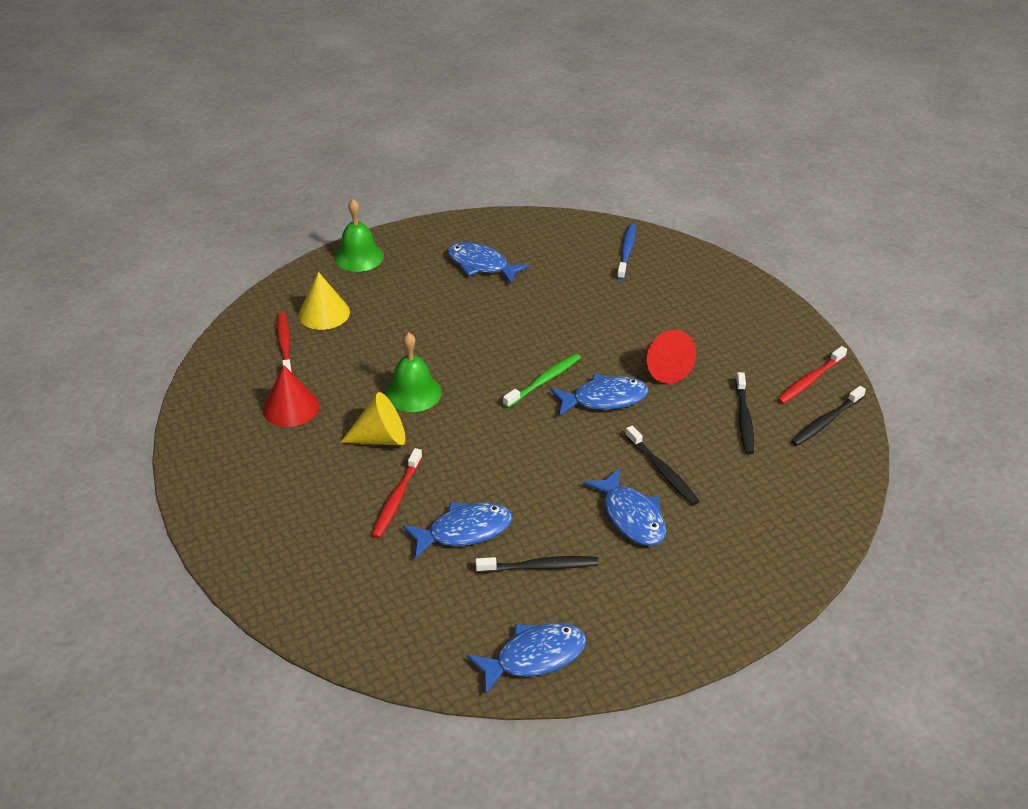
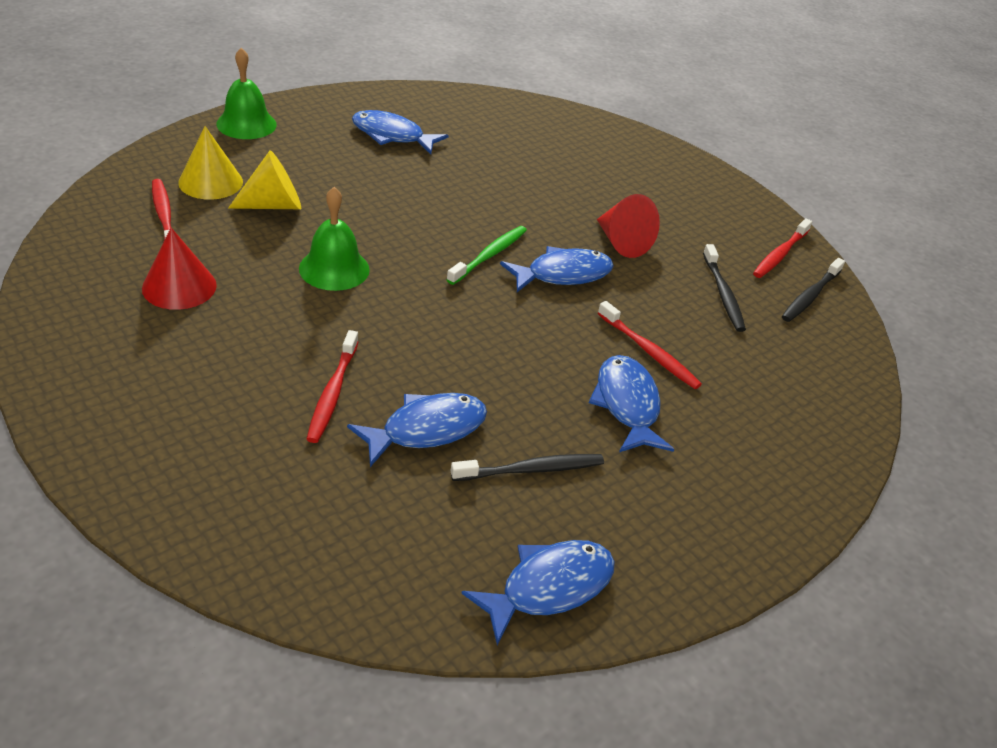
camera: 15 degrees left, 0 degrees up
(381, 438) = (302, 321): yellow cone -> yellow cone (274, 205)
(626, 251) = (550, 126): blue toothbrush -> none
(631, 516) = (627, 405): blue fish -> blue fish turned 150 degrees counterclockwise
(662, 471) = (649, 352): black toothbrush -> red toothbrush

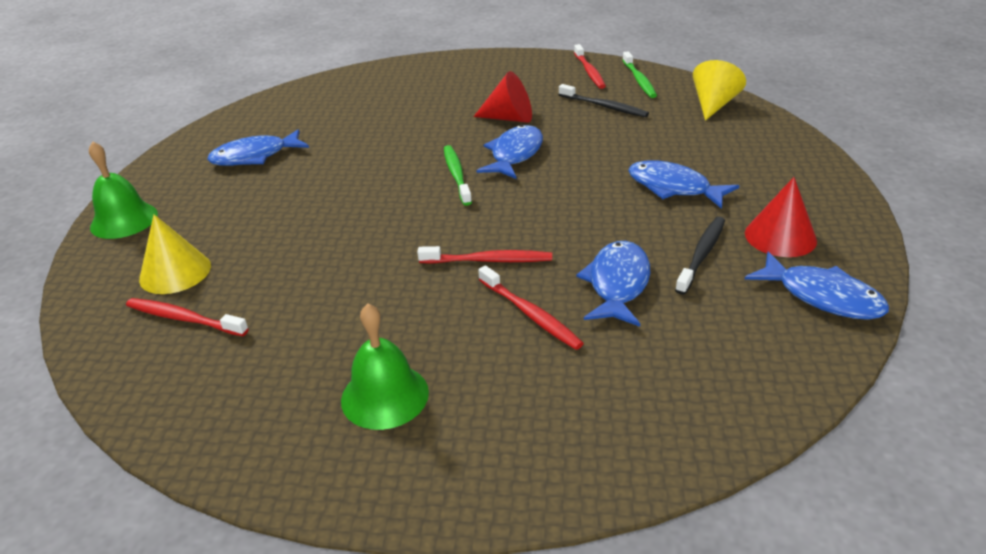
camera: 40 degrees left, 5 degrees down
(179, 286) = (297, 348): red cone -> red cone (780, 236)
(274, 205) = (257, 250): yellow cone -> yellow cone (713, 105)
(334, 268) = (381, 252): green bell -> green bell (385, 396)
(549, 587) = (822, 296): blue fish -> blue fish turned 120 degrees clockwise
(649, 352) = (631, 157): red toothbrush -> red toothbrush (489, 260)
(810, 296) = (639, 80): black toothbrush -> green toothbrush

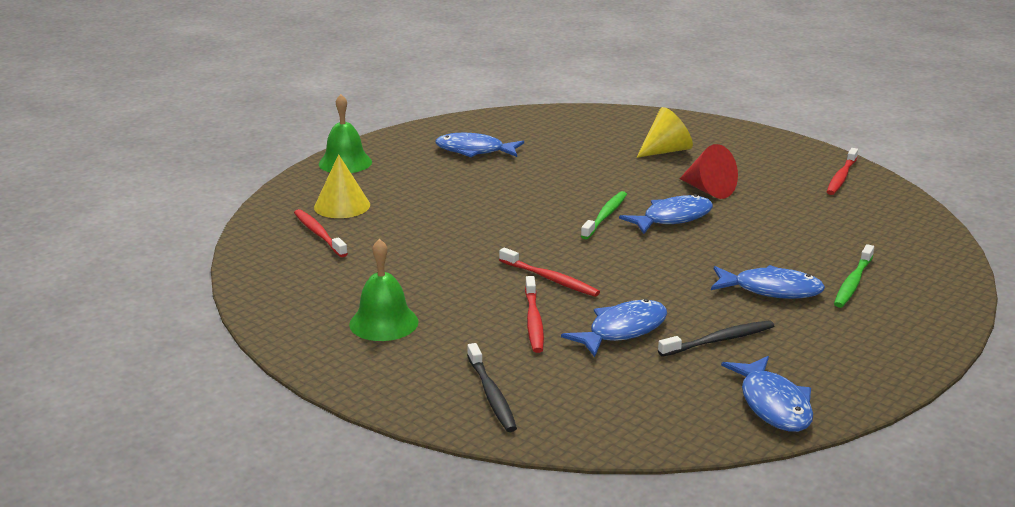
camera: 35 degrees right, 10 degrees down
(604, 106) = (809, 210): black toothbrush -> black toothbrush (491, 395)
(639, 80) = (879, 199): green toothbrush -> green toothbrush (852, 283)
(673, 188) = (771, 290): blue fish -> blue fish turned 120 degrees clockwise
(713, 105) = (921, 244): yellow cone -> yellow cone (666, 151)
(780, 236) = (807, 356): red cone -> none

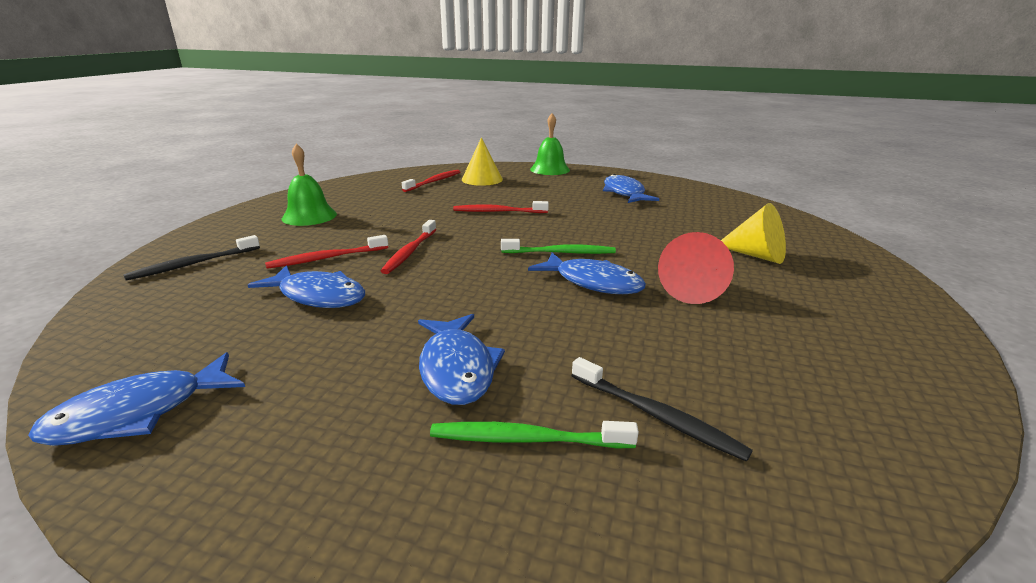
camera: 65 degrees right, 0 degrees up
(719, 340) = (307, 351): black toothbrush -> black toothbrush (657, 416)
(841, 177) = (892, 379): red toothbrush -> red toothbrush (498, 211)

